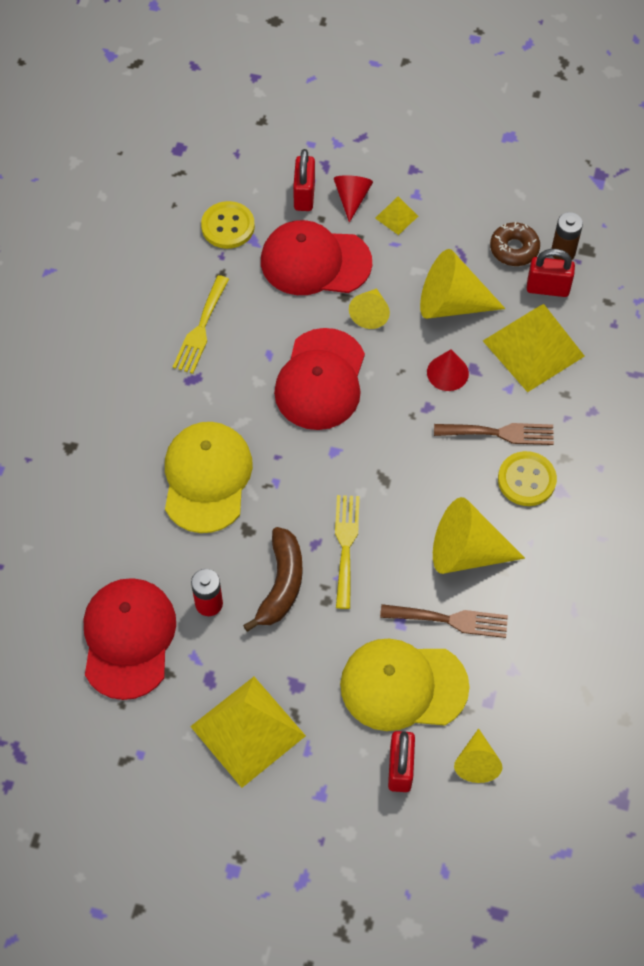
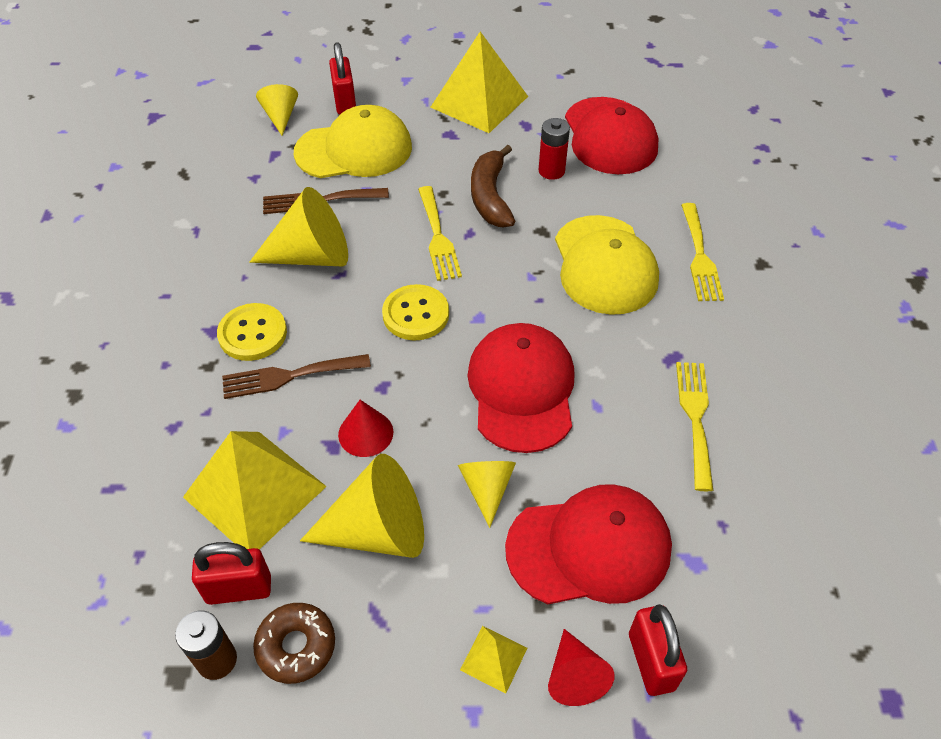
camera: 165 degrees right, 10 degrees down
(119, 466) = (700, 257): none -> yellow fork
(228, 226) = (738, 574): yellow button -> yellow button (416, 314)

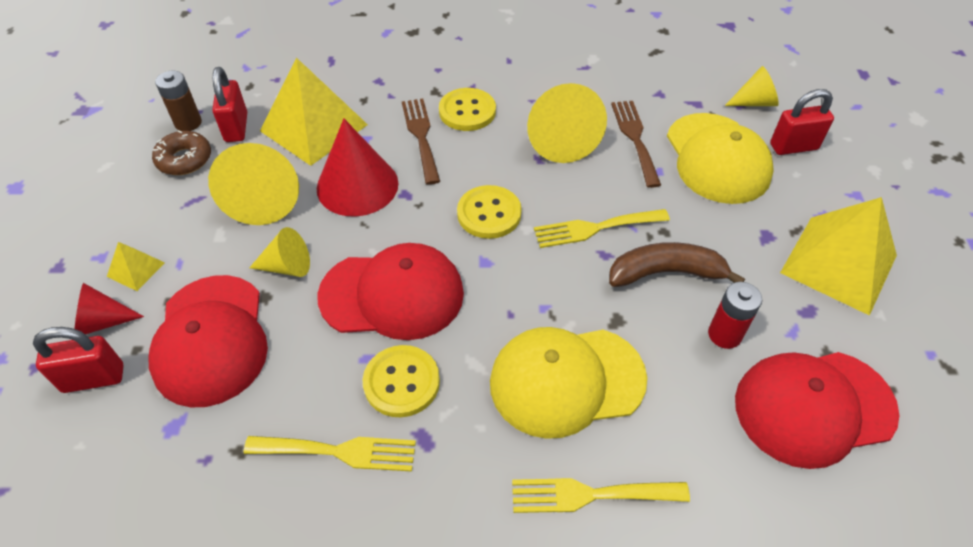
camera: 90 degrees right, 0 degrees up
(365, 433) = (357, 185): red cone -> red cone, size x1.75
(620, 376) = (401, 382): none -> yellow button

